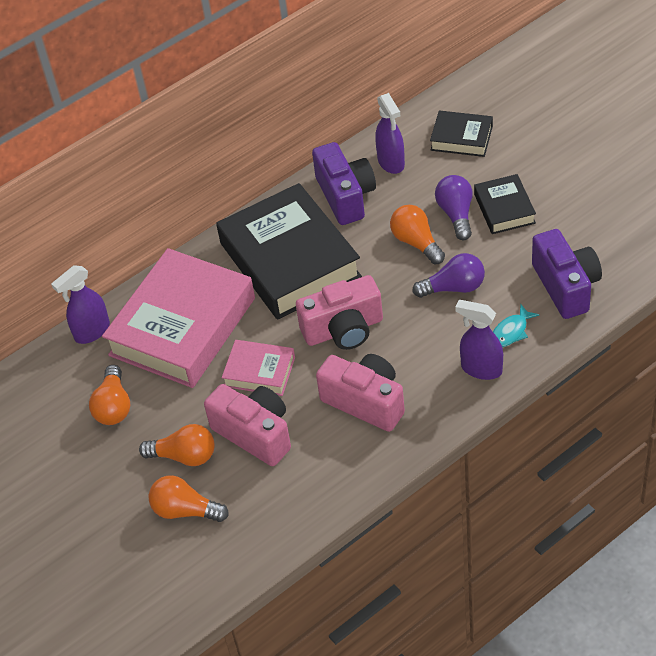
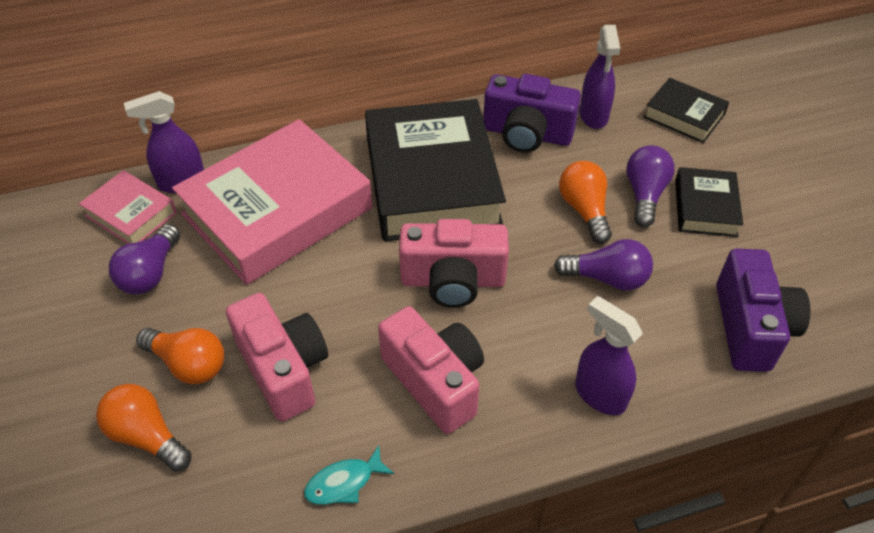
camera: 15 degrees right, 0 degrees up
(114, 406) = (150, 273): orange light bulb -> purple light bulb
(259, 372) = (331, 295): pink book -> pink book (131, 214)
(345, 196) = (527, 134): purple camera -> purple camera turned 105 degrees clockwise
(511, 332) = (658, 360): turquoise fish -> turquoise fish (344, 483)

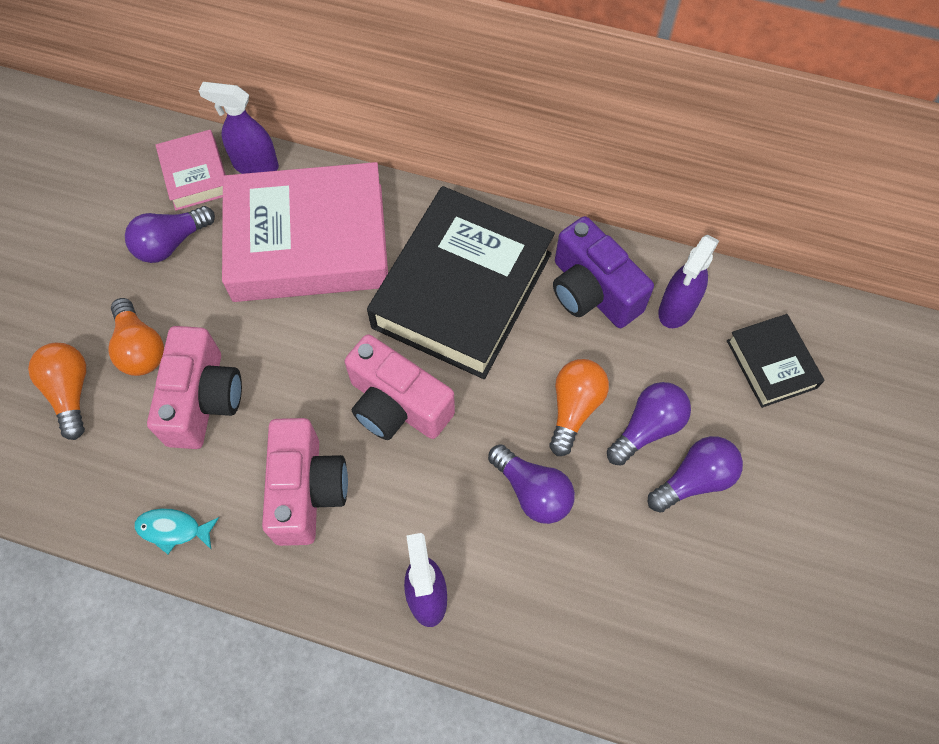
camera: 35 degrees right, 15 degrees up
(705, 207) = (694, 479): black book -> purple light bulb
(750, 327) = (619, 629): purple camera -> none

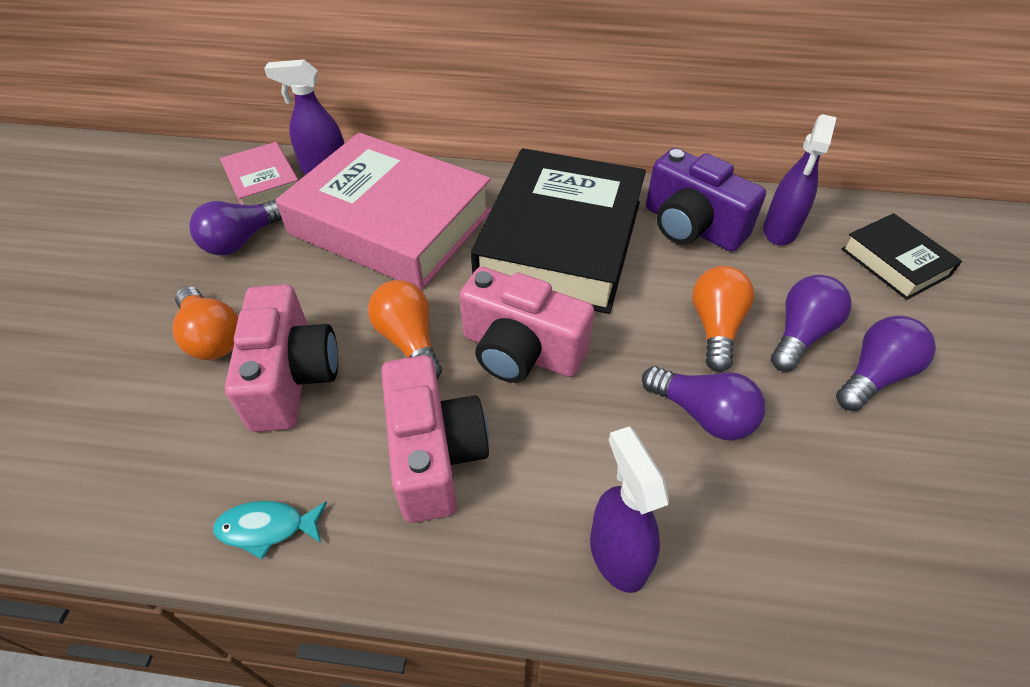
camera: 10 degrees left, 15 degrees down
(70, 392) = (126, 392): orange light bulb -> orange light bulb (409, 341)
(309, 242) = (391, 222): pink book -> pink book turned 45 degrees clockwise

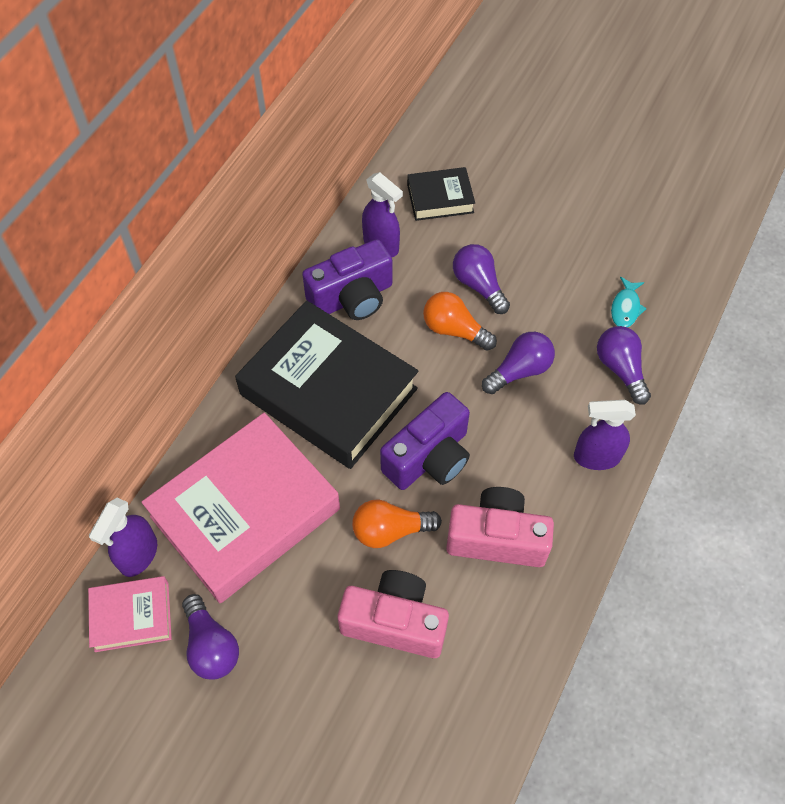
camera: 70 degrees left, 10 degrees up
(212, 337) = (327, 681): orange light bulb -> none
(267, 528) = (519, 656): turquoise fish -> turquoise fish (625, 308)
(521, 351) = (429, 457): pink camera -> purple camera
(874, 375) = (524, 265): purple light bulb -> purple light bulb (620, 369)

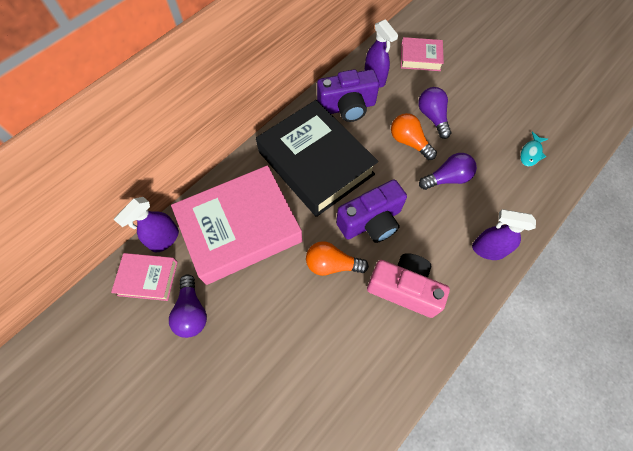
camera: 15 degrees right, 5 degrees up
(395, 622) = (318, 329): pink camera -> none
(440, 198) = (420, 58): black book -> pink book
(620, 369) = (518, 193): purple light bulb -> none

